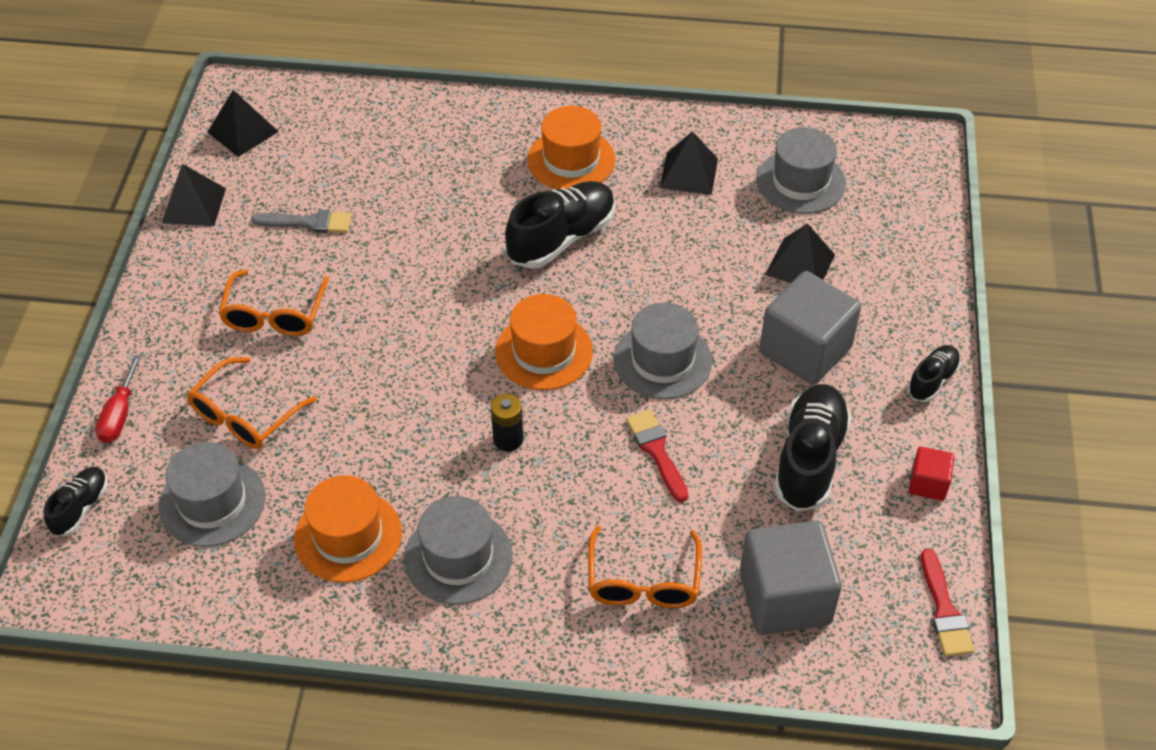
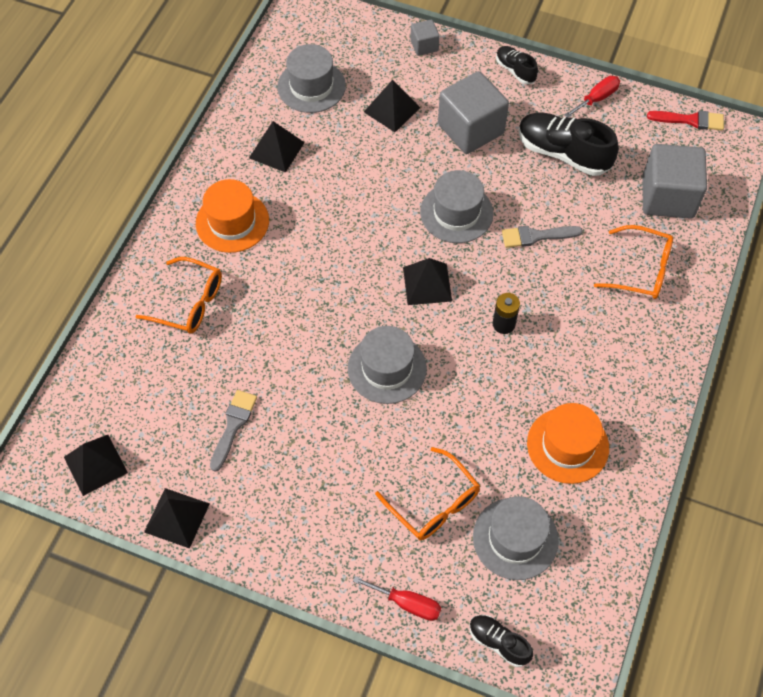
camera: 75 degrees left, 10 degrees up
(274, 315) = (331, 467): orange glasses -> orange glasses (189, 303)
(458, 557) = (600, 376): grey hat -> grey hat (387, 368)
(544, 351) = (427, 284): orange hat -> black pyramid
(561, 238) = (316, 247): black shoe -> none
(656, 451) = (536, 236): red brush -> grey brush
(924, 275) = (424, 46): none -> grey cube
(928, 484) = (596, 99): red cube -> red screwdriver

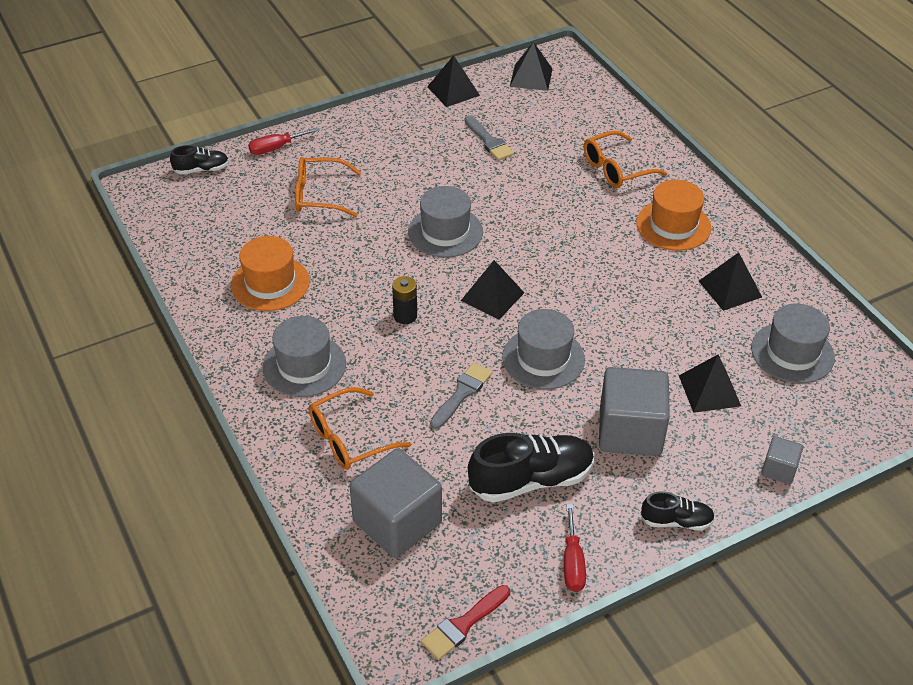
camera: 130 degrees right, 15 degrees down
(515, 538) = (247, 216): grey hat -> grey hat (304, 365)

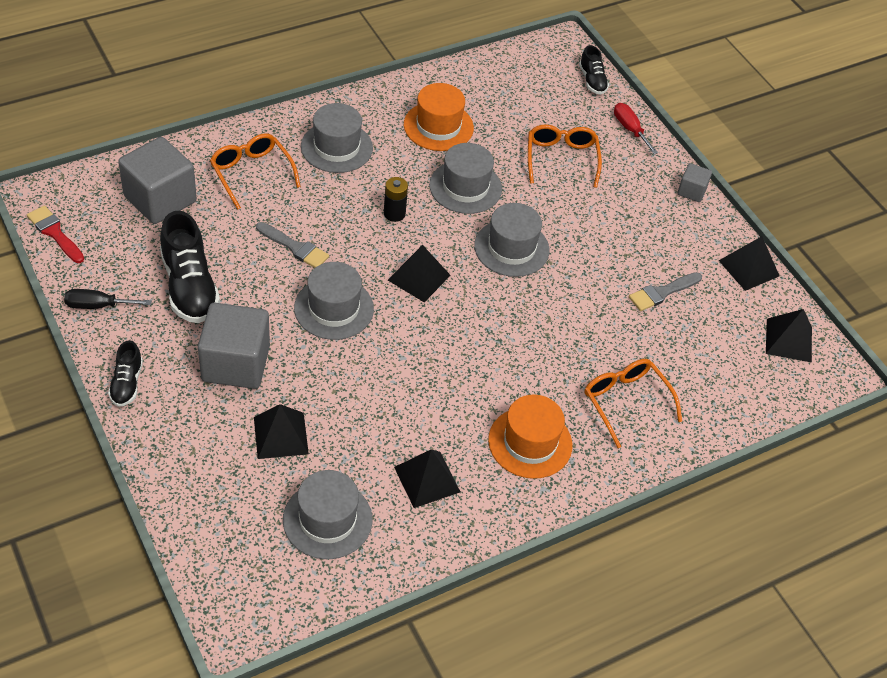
camera: 85 degrees right, 5 degrees up
(363, 263) = (465, 187): none -> grey hat
(572, 562) = (98, 306): red screwdriver -> black screwdriver
(779, 469) = (173, 475): grey cube -> grey cube (691, 191)

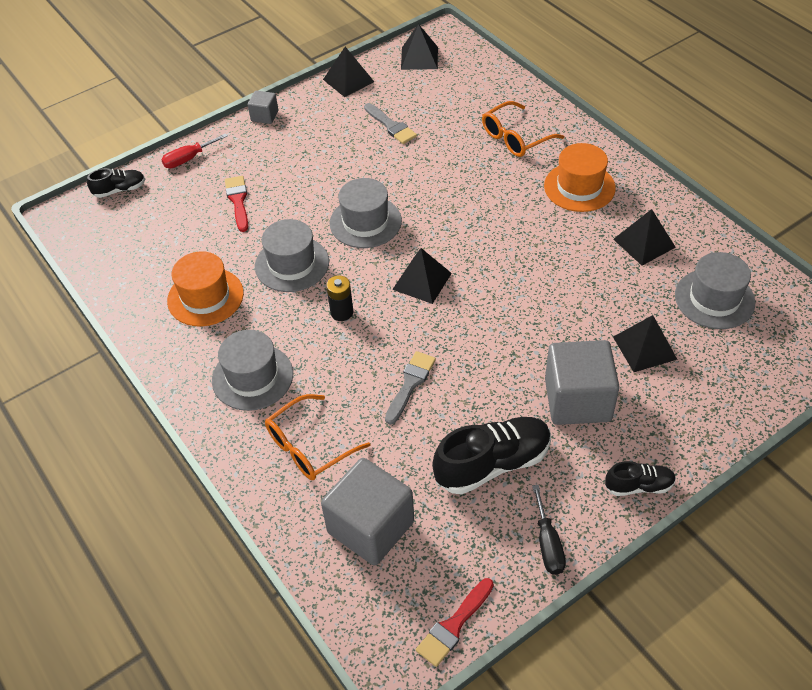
camera: 90 degrees left, 0 degrees up
(334, 308) = (481, 337): grey hat -> none
(561, 159) = (238, 201): orange glasses -> red brush

